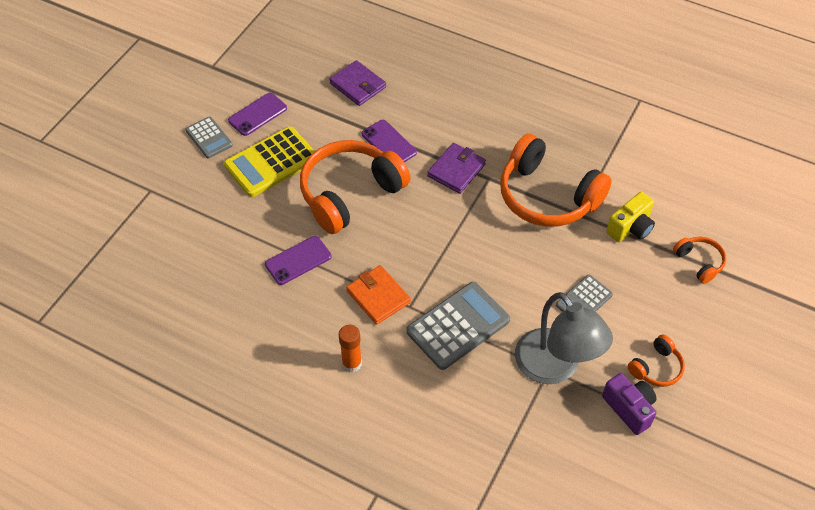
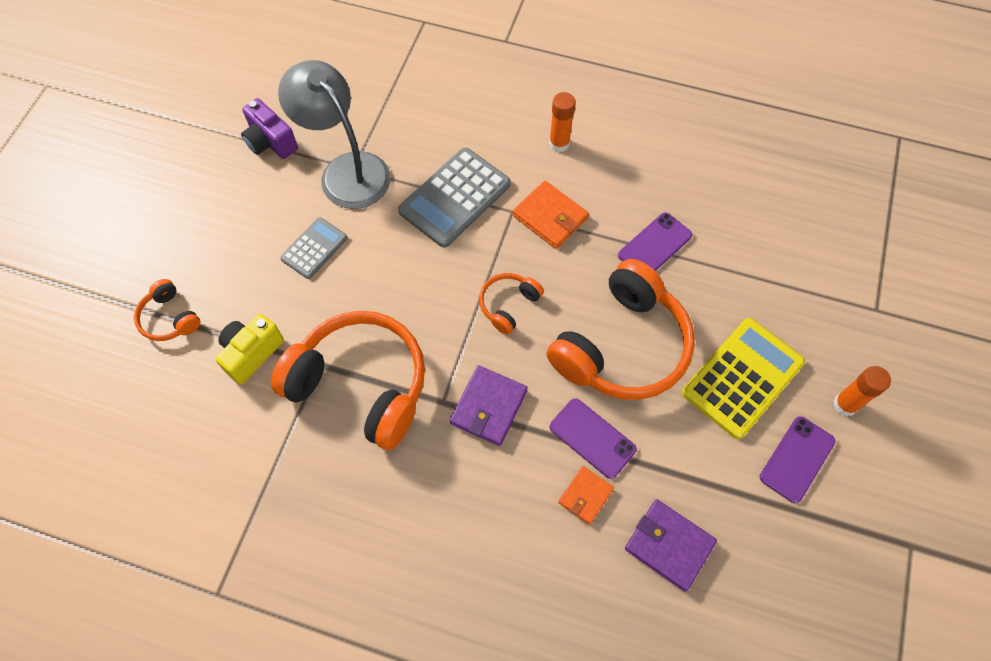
camera: 170 degrees right, 10 degrees up
(209, 138) = (845, 405): grey calculator -> orange glue stick
(402, 115) = (585, 496): none -> orange wallet
(656, 368) = (238, 186): orange headphones -> orange headphones (508, 305)

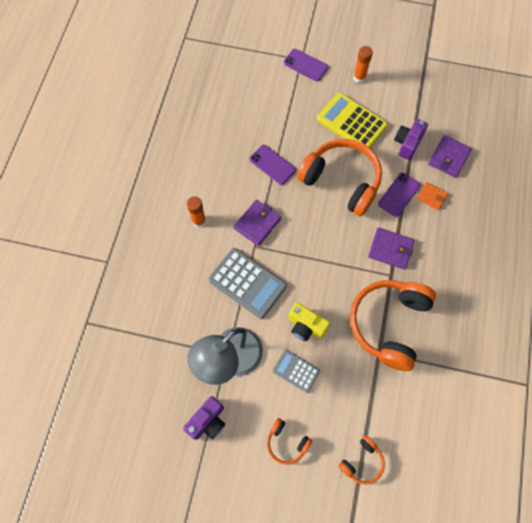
camera: 95 degrees left, 5 degrees up
(251, 353) = (379, 397): yellow camera -> yellow camera (306, 326)
(508, 305) = (323, 243): orange headphones -> orange headphones (286, 442)
(550, 217) = (257, 223): orange wallet -> purple wallet
(699, 471) = (407, 144): none -> purple camera
(797, 459) = (392, 100): purple phone -> purple phone (305, 65)

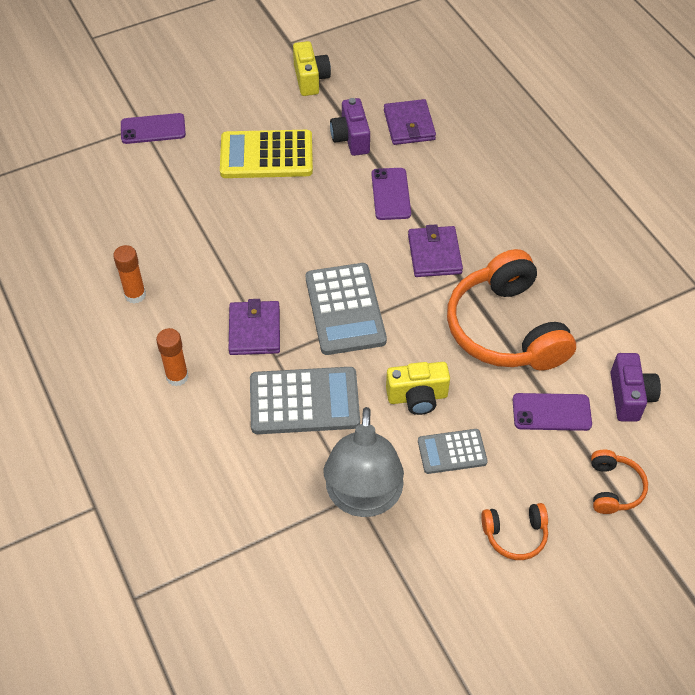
camera: 40 degrees left, 15 degrees down
(208, 421) = (402, 586): purple camera -> purple camera (630, 397)
(272, 164) = (212, 256): purple phone -> purple phone (551, 412)
(313, 246) = (345, 309): none -> grey calculator
(341, 181) = (312, 221): orange headphones -> none
(359, 77) = (231, 105): orange glue stick -> orange glue stick (135, 295)
(390, 249) = (434, 254): purple wallet -> purple wallet turned 75 degrees counterclockwise
(417, 90) = (310, 79): none -> yellow camera
(431, 197) = (428, 174): orange wallet -> none

